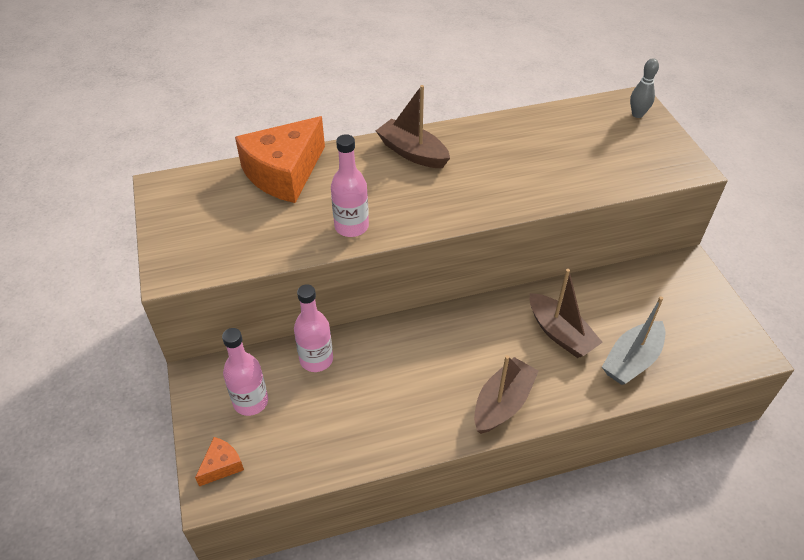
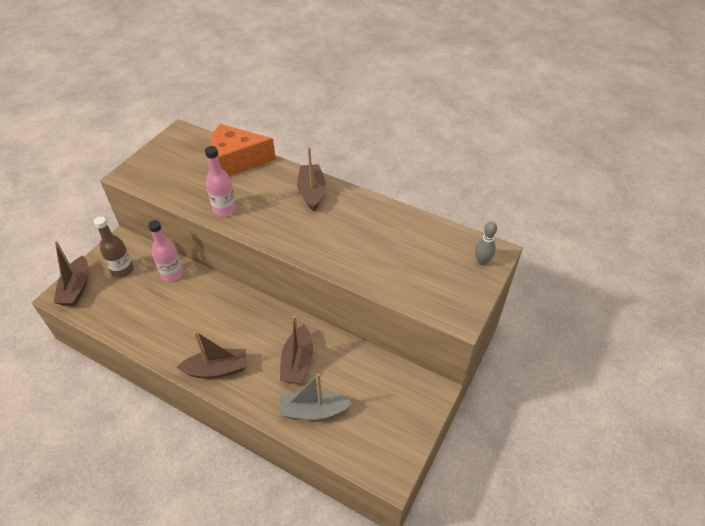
camera: 45 degrees right, 0 degrees up
(221, 465) = (76, 288): orange cheese -> brown boat
(251, 402) = (122, 270): pink bottle -> brown bottle

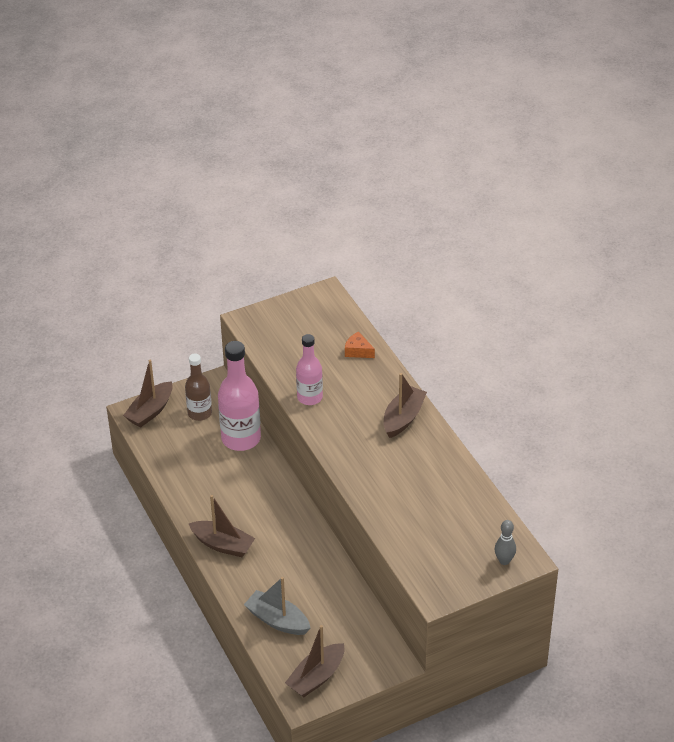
camera: 35 degrees right, 5 degrees down
(172, 274) = (241, 438): pink bottle -> pink bottle, size x1.60
(237, 161) = (358, 351): orange cheese -> orange cheese, size x0.44
(297, 362) = (295, 575): brown boat -> brown boat (316, 677)

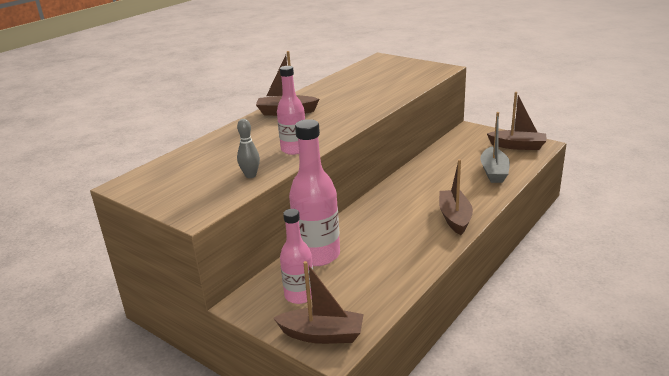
camera: 115 degrees left, 15 degrees down
(199, 413) = (299, 295): brown bottle -> pink bottle
(358, 351) = (212, 147): orange cheese -> none
(504, 561) = (389, 61): grey bowling pin -> grey bowling pin (250, 175)

